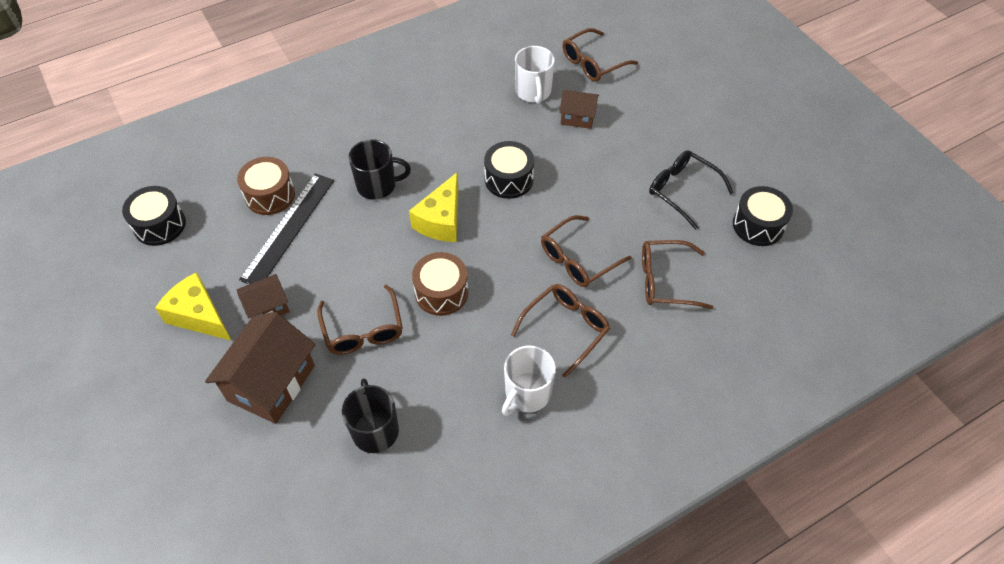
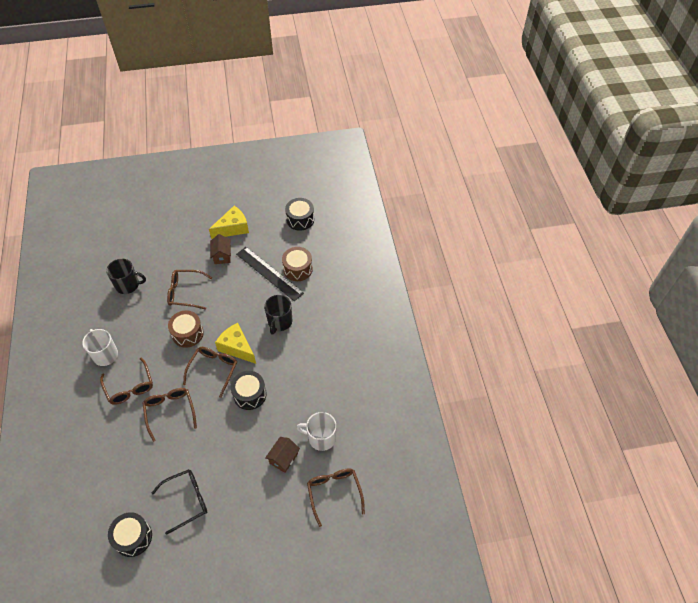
camera: 110 degrees right, 0 degrees up
(271, 383) = (178, 250): brown house -> none
(665, 281) = (128, 455): brown glasses -> brown glasses (213, 369)

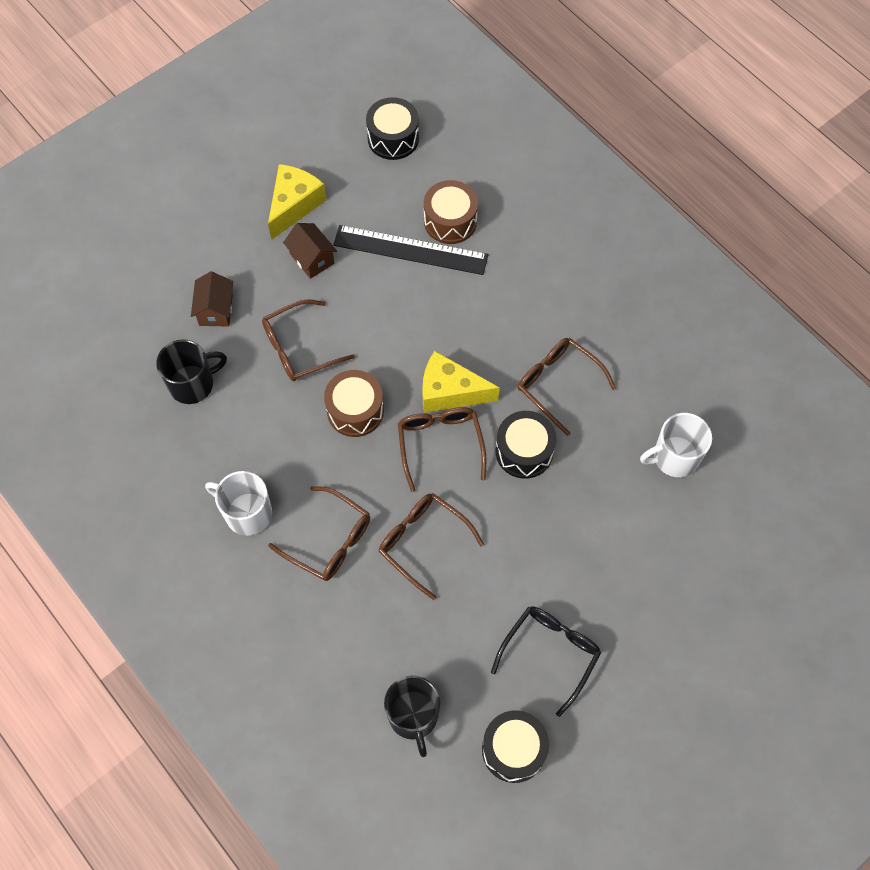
camera: 30 degrees left, 10 degrees up
(279, 322) = (485, 318): black mug -> black mug (413, 716)
(283, 458) = (643, 515): brown house -> brown house (215, 310)
(334, 492) = (748, 522): brown glasses -> brown glasses (558, 384)

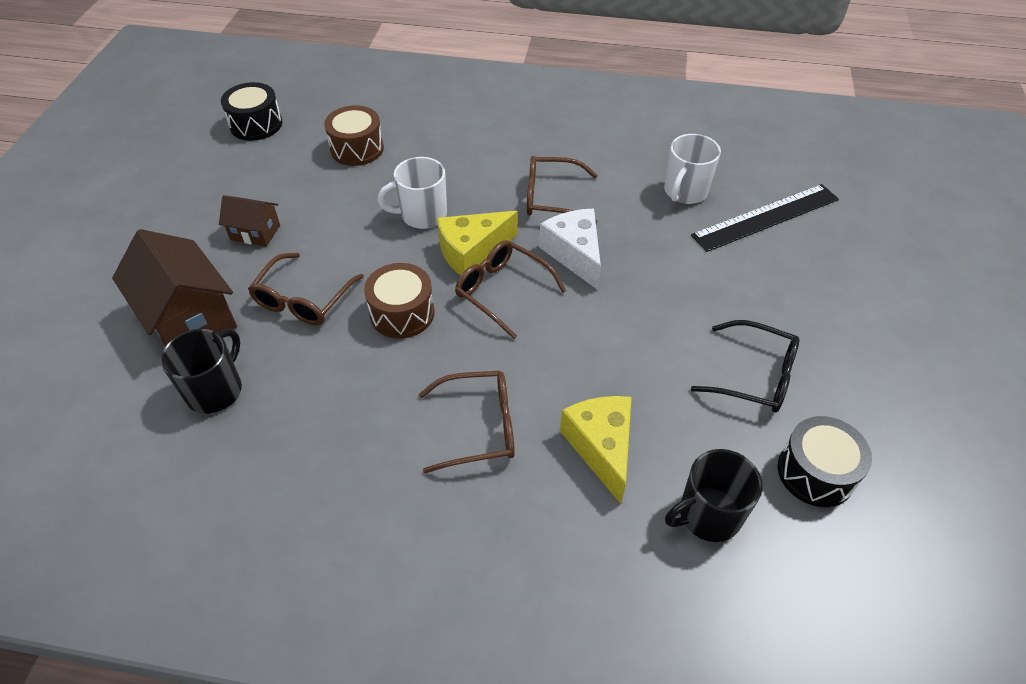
camera: 40 degrees left, 15 degrees down
(215, 310) = (189, 319): brown house -> brown house, size x1.85
(247, 513) = (374, 460): white mug -> white mug (422, 215)
(294, 205) = (203, 206): yellow cheese -> yellow cheese (601, 447)
(410, 250) = (341, 182): black ruler -> black ruler (766, 217)
(413, 716) = (707, 515): black mug -> black mug turned 120 degrees clockwise
(422, 542) = (563, 370): brown glasses -> none
(524, 451) = (574, 254): black drum -> white cheese
(550, 653) = (755, 376): black glasses -> black glasses turned 120 degrees clockwise

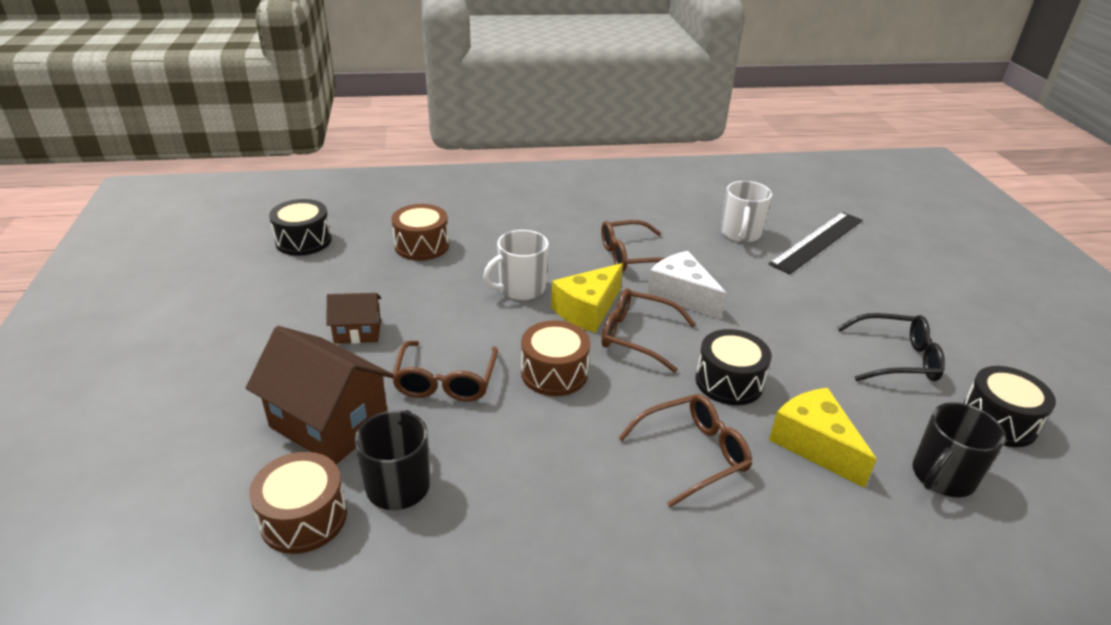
camera: 20 degrees left, 15 degrees down
(131, 400) = (304, 518): none -> brown drum
(561, 361) = (729, 382): none -> black drum

